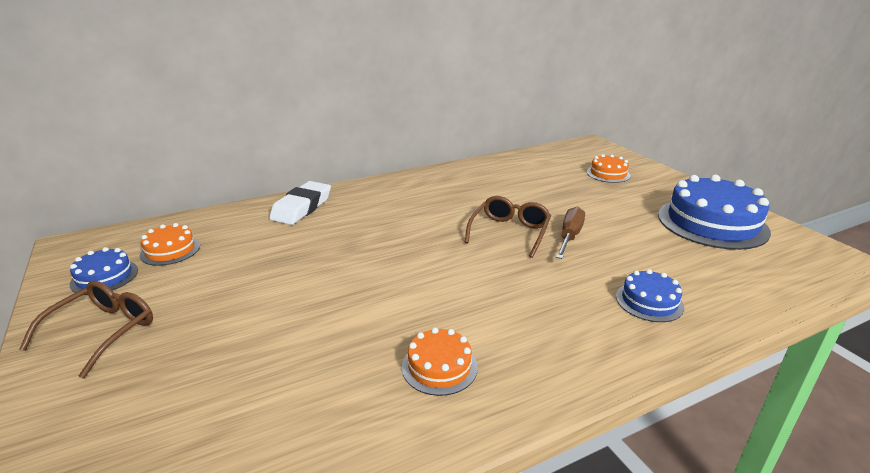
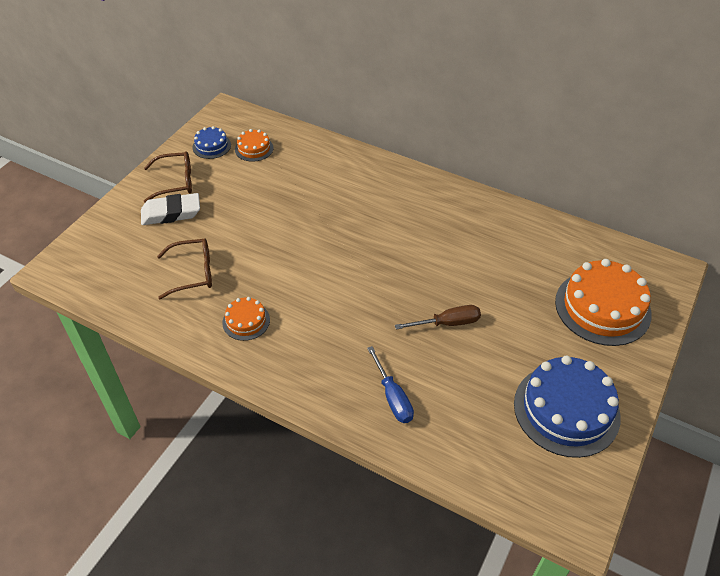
camera: 55 degrees right, 20 degrees up
(302, 208) = (351, 166): white eraser -> white eraser (171, 213)
(509, 232) = (421, 287): brown glasses -> brown glasses (193, 273)
(608, 174) = (602, 307): orange cake -> orange cake, size x2.01
(649, 301) = (393, 397): blue cake -> blue screwdriver

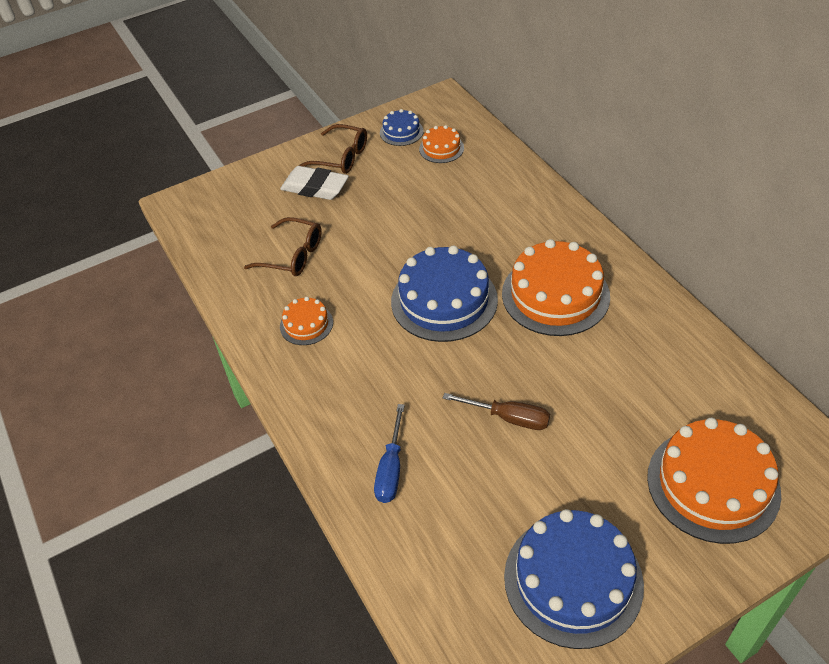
camera: 35 degrees right, 0 degrees up
(340, 260) = (444, 300): none -> blue cake
(416, 225) = (555, 295): none -> orange cake

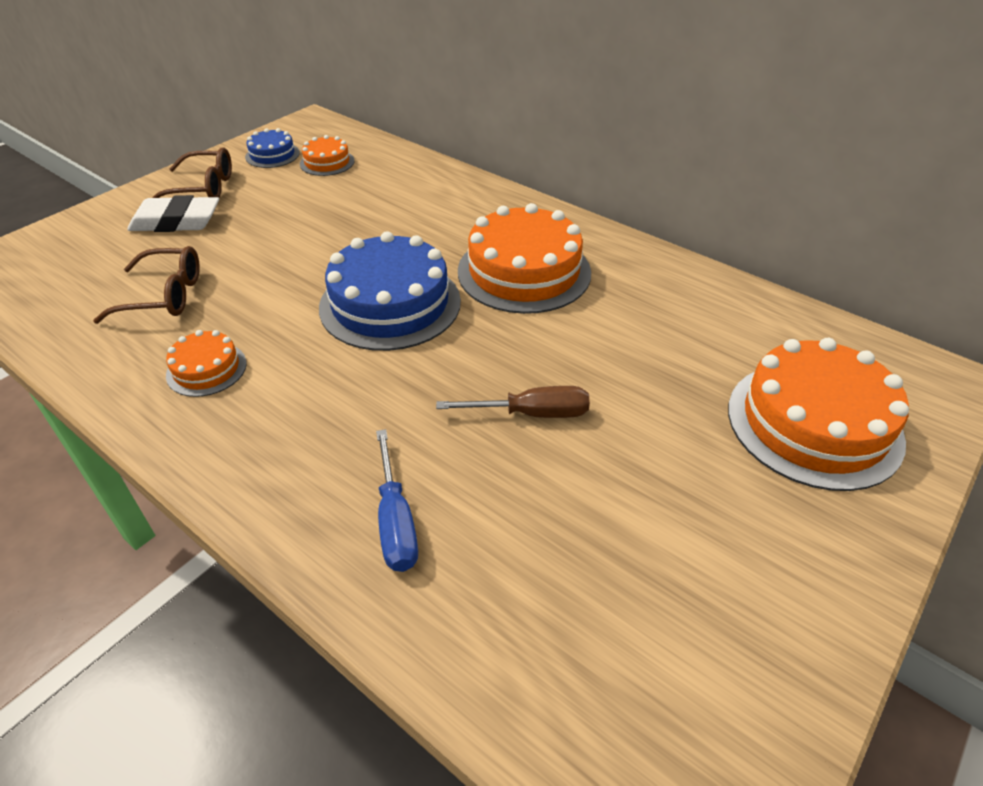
camera: 25 degrees left, 5 degrees down
(573, 580) = (720, 595): blue cake -> none

